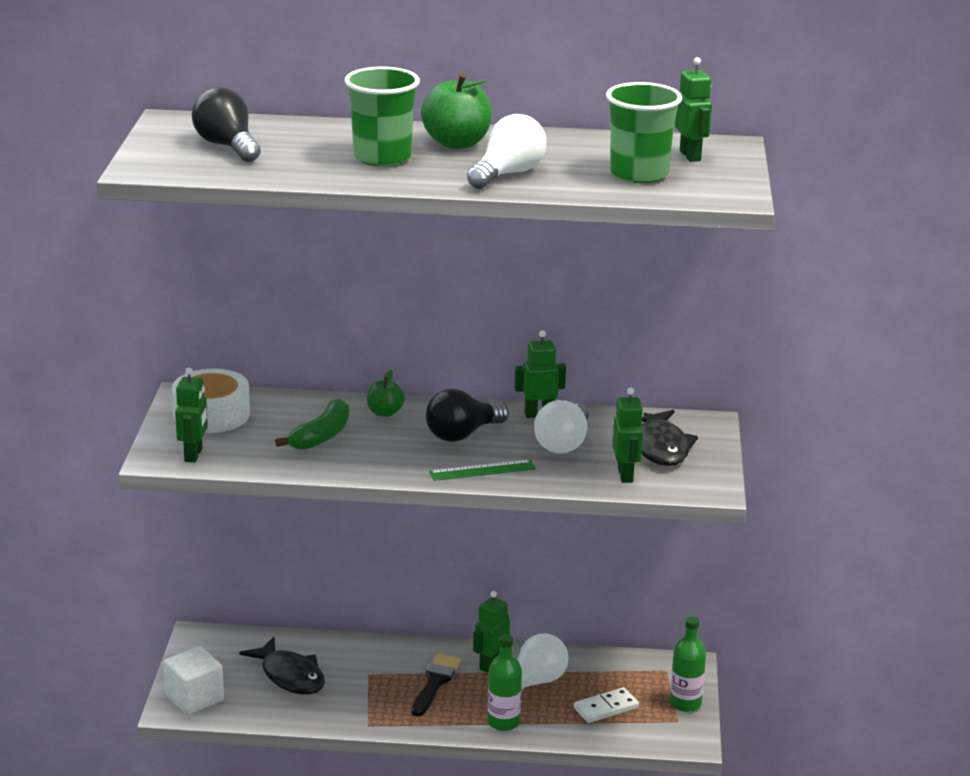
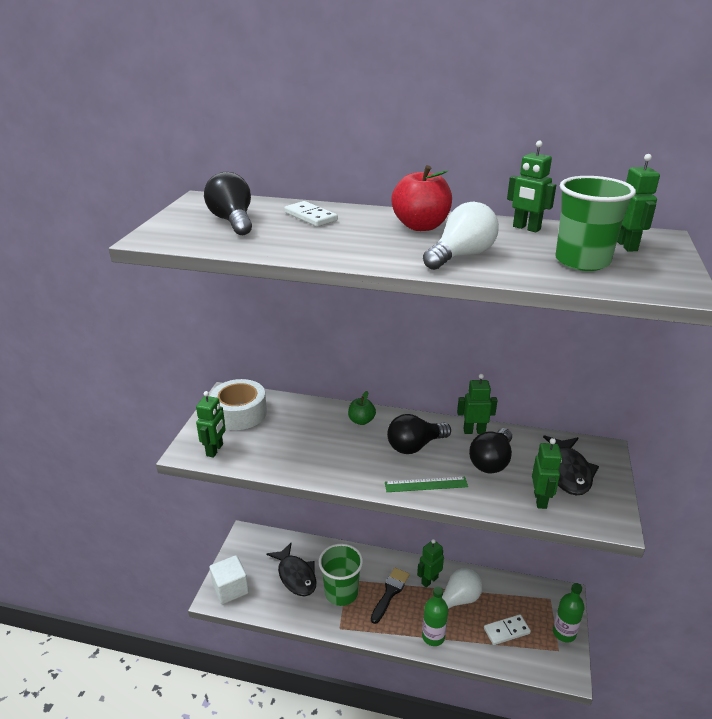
camera: 10 degrees right, 5 degrees up
(320, 137) = (310, 216): none -> white domino
(321, 436) = (311, 439): green banana -> none
(382, 157) = (355, 236): green cup -> green cup (341, 592)
(457, 143) = (421, 226): green apple -> red apple
(563, 443) = (491, 462): white light bulb -> black light bulb
(580, 141) = (526, 228): none -> green robot

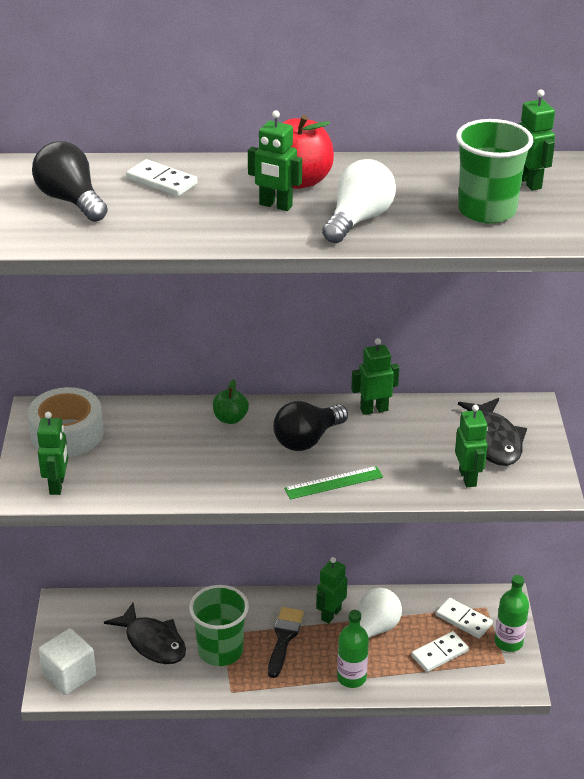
camera: 15 degrees left, 5 degrees up
(491, 462) = (403, 443): black light bulb -> none
(526, 228) = (418, 169): green robot -> green robot (275, 205)
(530, 606) = (463, 620): none -> white domino

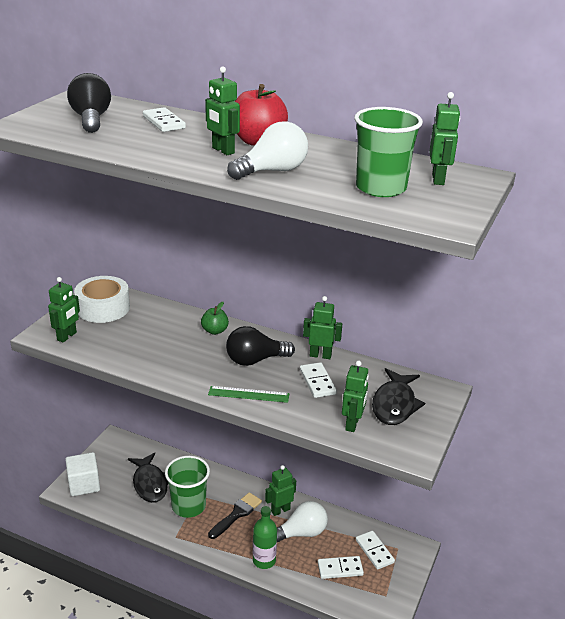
camera: 25 degrees right, 5 degrees down
(395, 442) = (317, 382): none -> white domino
(508, 642) = (398, 581): green bottle -> none

